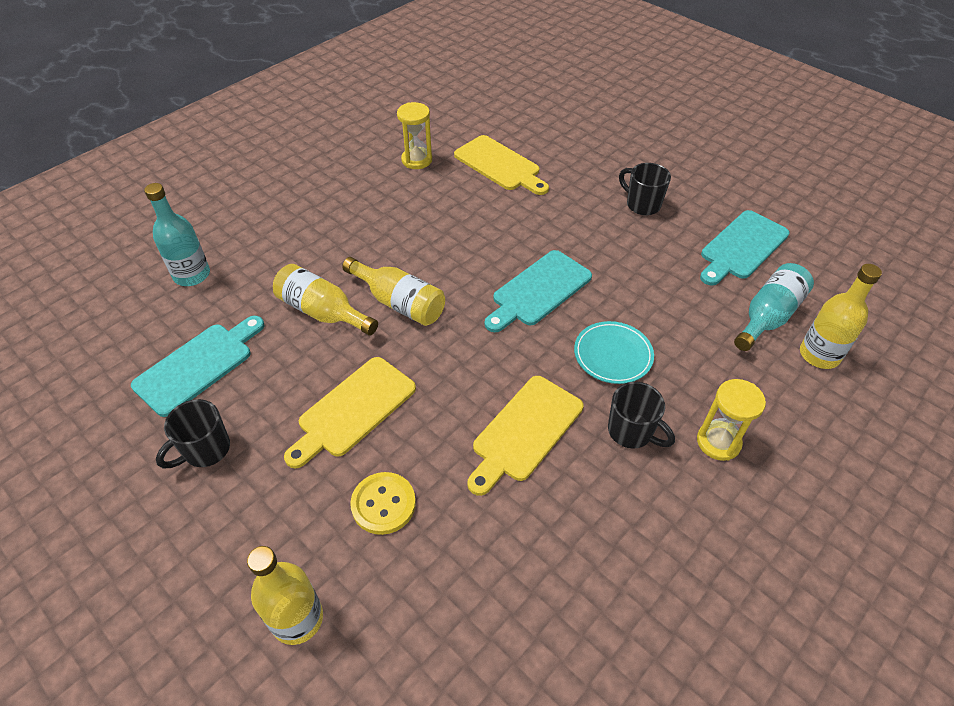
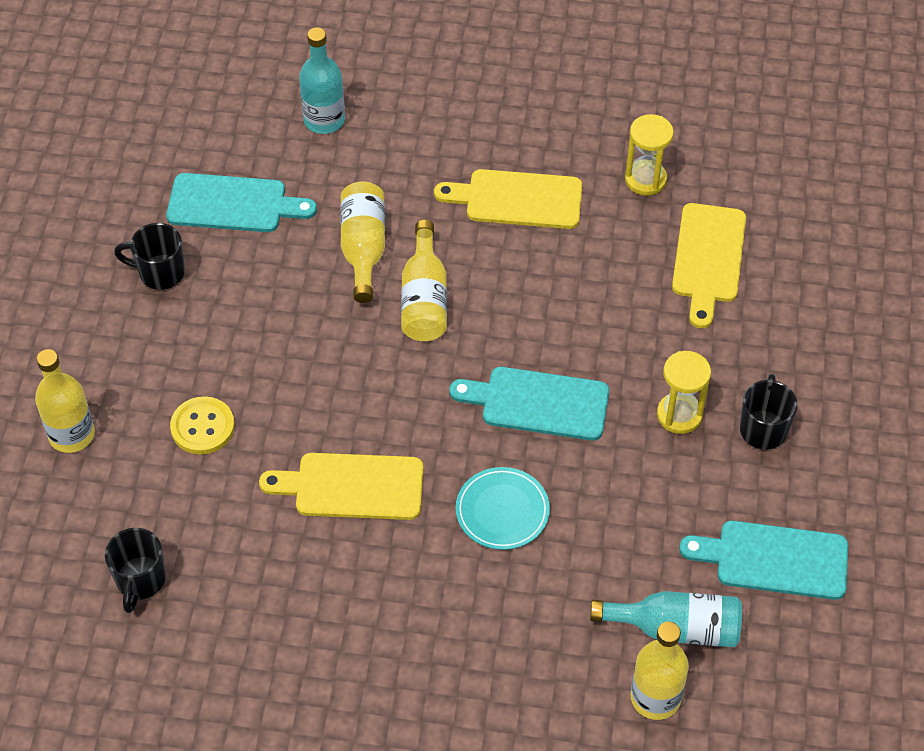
camera: 55 degrees right, 5 degrees up
(353, 410) = (275, 345): yellow cutting board -> yellow cutting board (517, 199)
(631, 432) = (417, 571): black mug -> black mug (140, 581)
(718, 442) = (461, 649): yellow hourglass -> yellow hourglass (679, 415)

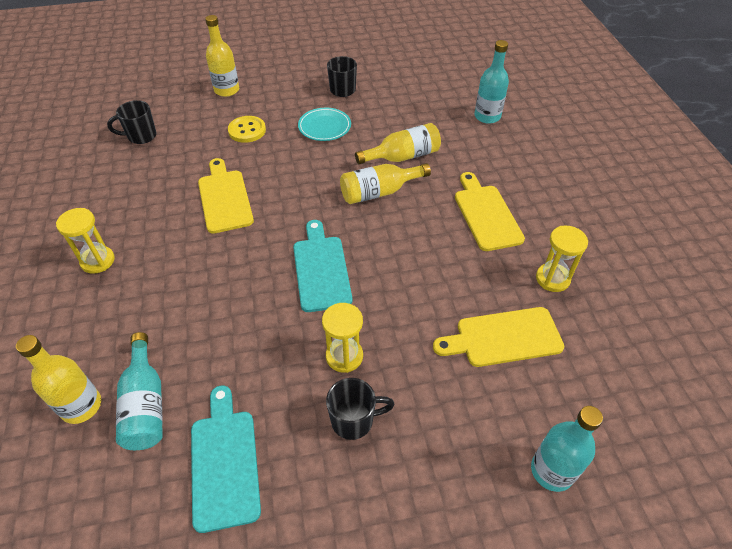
camera: 70 degrees right, 5 degrees down
(233, 204) = (403, 100): turquoise cutting board -> none
(414, 665) = (97, 261): none -> yellow hourglass
(502, 511) = (226, 273): turquoise plate -> turquoise plate (324, 127)
(869, 283) = (552, 470): none -> turquoise bottle

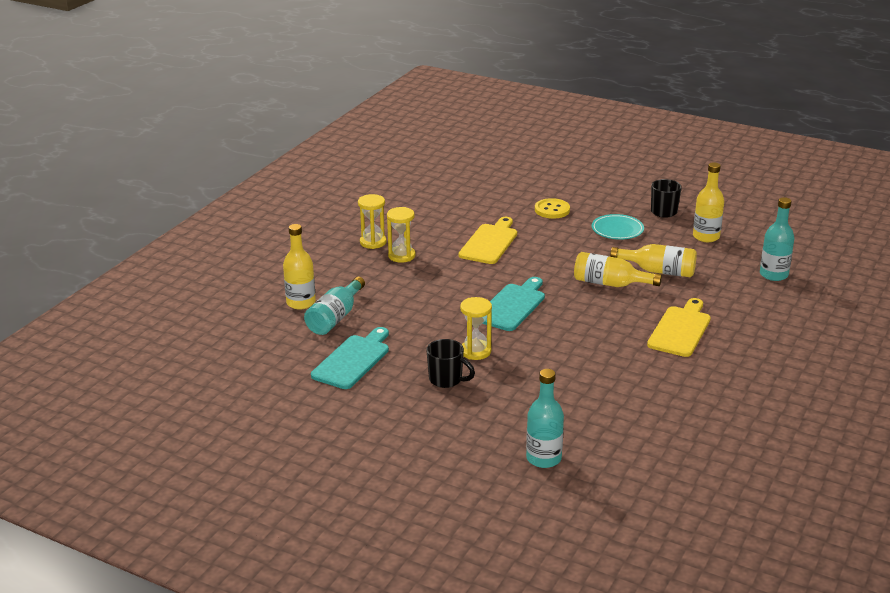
camera: 40 degrees right, 20 degrees down
(141, 136) = (469, 185): black mug -> none
(227, 90) = (566, 179): yellow bottle -> yellow bottle (706, 237)
(503, 338) = (597, 393): yellow cutting board -> none
(552, 279) = (681, 383): yellow hourglass -> yellow hourglass (401, 256)

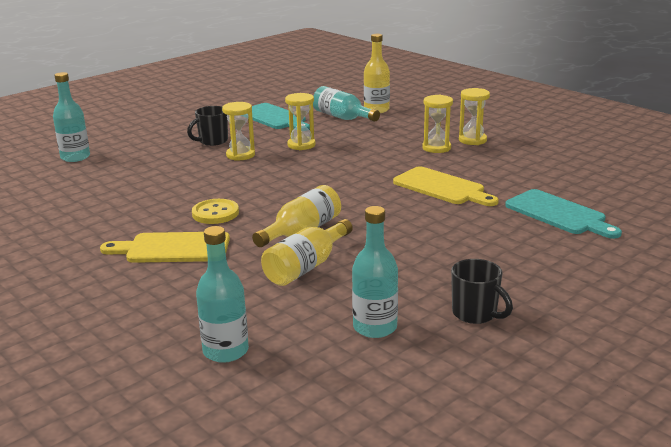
camera: 110 degrees right, 5 degrees down
(429, 324) = (301, 145): none -> yellow hourglass
(512, 306) = (301, 179): turquoise cutting board -> turquoise cutting board (559, 214)
(552, 210) = (513, 234): yellow button -> yellow button (215, 213)
(617, 230) = (434, 265): turquoise plate -> none
(680, 329) = (173, 248): yellow cutting board -> yellow cutting board turned 135 degrees clockwise
(706, 237) = (375, 327): yellow bottle -> turquoise bottle

